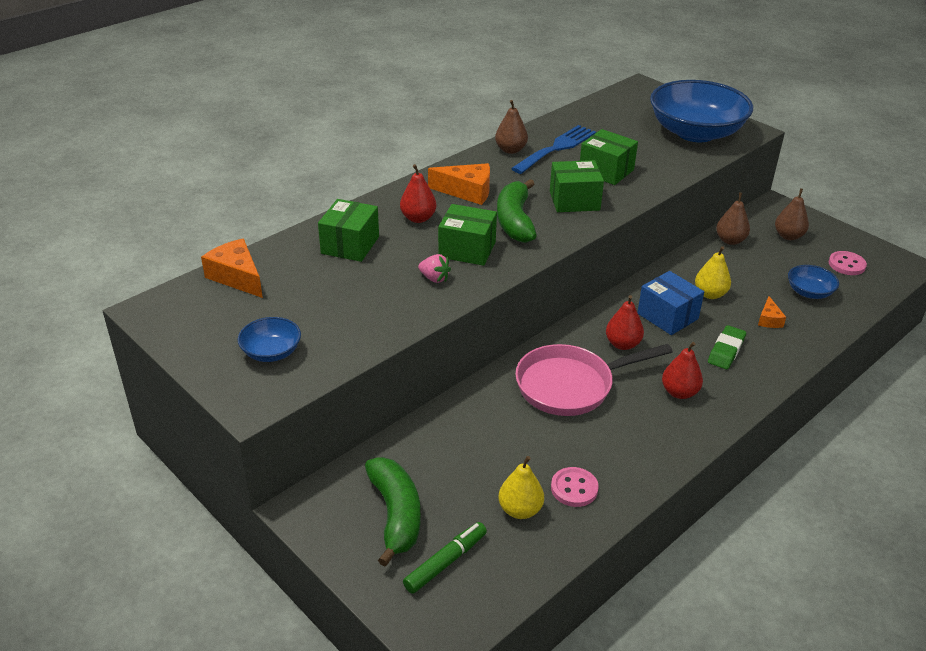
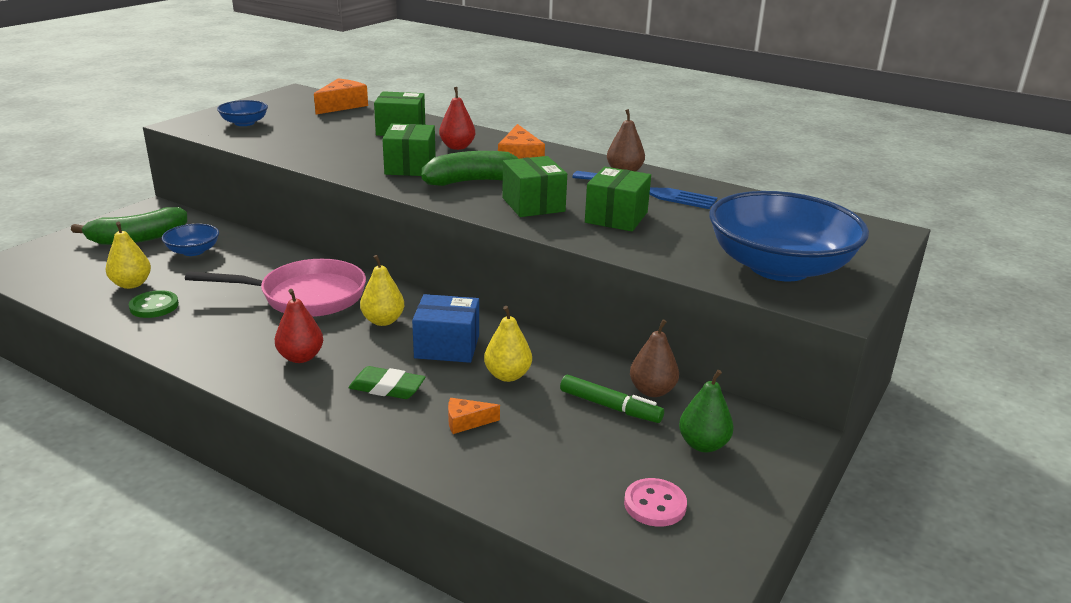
camera: 75 degrees right, 10 degrees down
(434, 278) = (357, 159): pink strawberry -> none
(445, 562) = (79, 260): green marker -> green marker (610, 407)
(570, 386) = (306, 296): pink pan -> pink pan turned 120 degrees clockwise
(574, 488) = (154, 306): pink button -> green button
(622, 344) = (383, 321): red pear -> yellow pear
(667, 316) = (447, 346): blue box -> blue box turned 60 degrees clockwise
(788, 236) = (703, 445): brown pear -> green pear
(809, 292) = (552, 460): blue bowl -> blue bowl (193, 251)

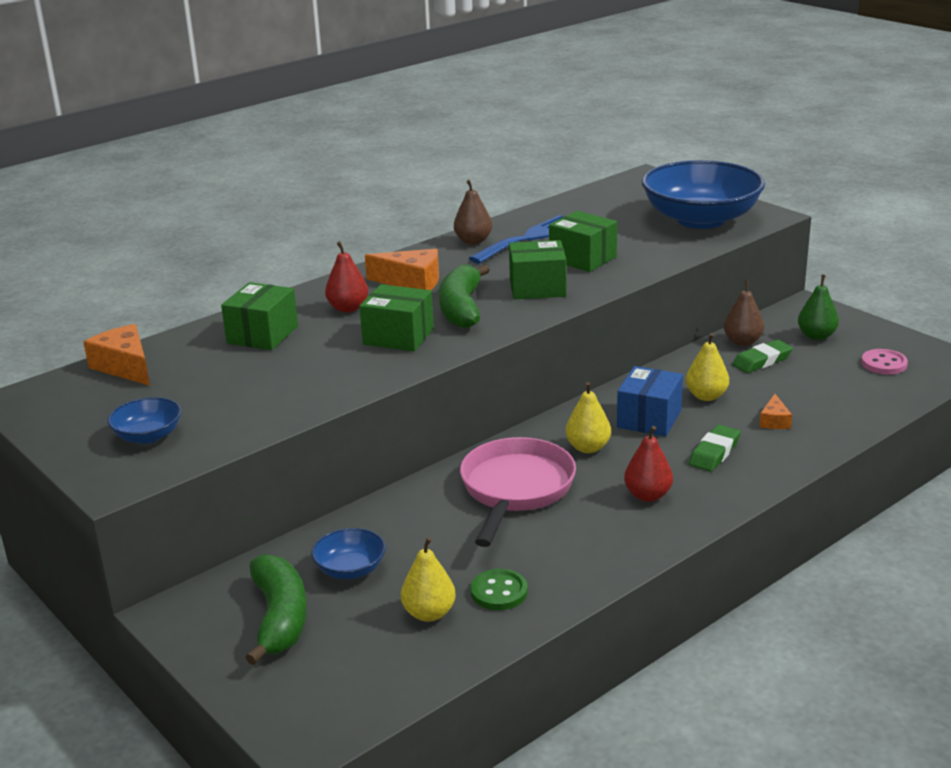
camera: 70 degrees left, 0 degrees up
(610, 407) = (762, 361): green marker -> green eraser

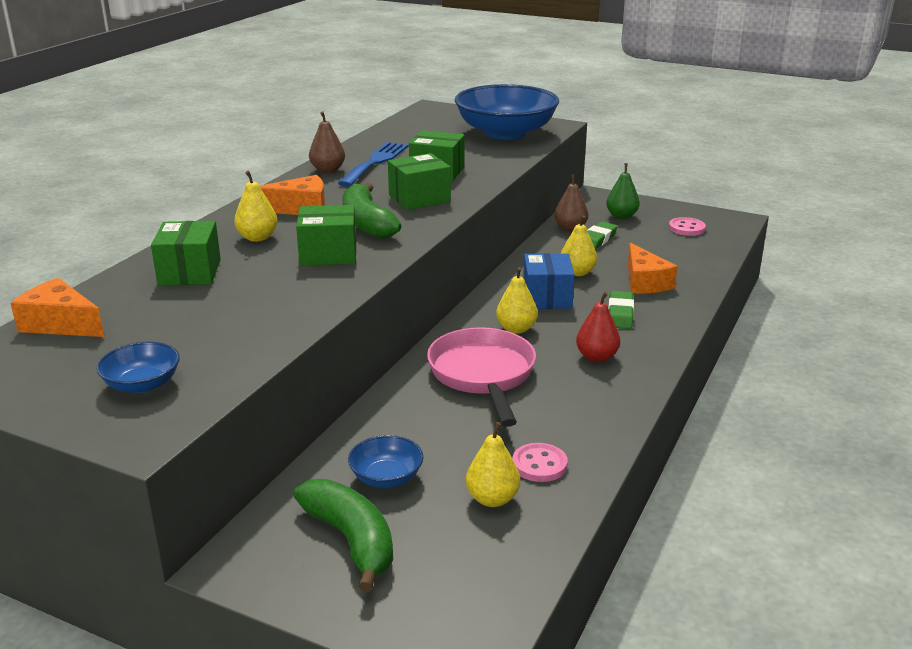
camera: 25 degrees left, 0 degrees up
(348, 308) = (257, 238): red pear -> yellow pear
(499, 592) = (539, 464): green button -> pink button
(774, 421) = (644, 282): orange cheese -> orange cheese, size x1.79

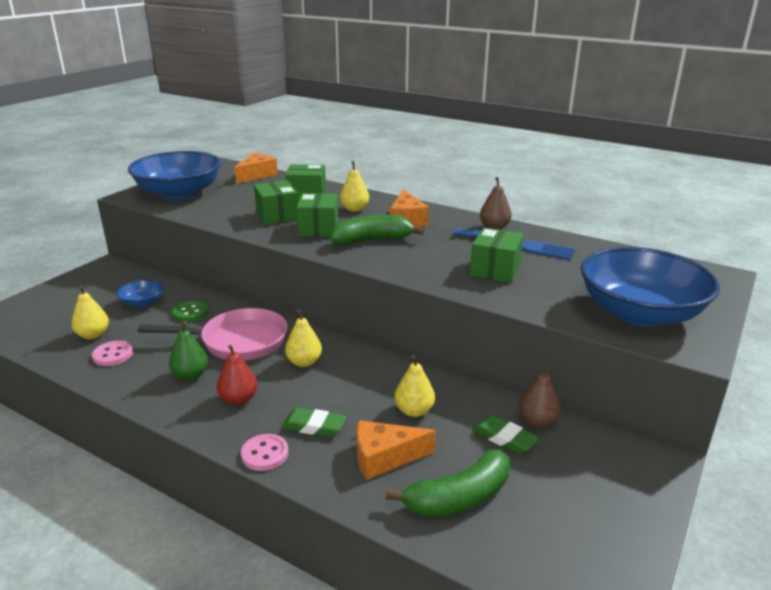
camera: 95 degrees right, 0 degrees up
(142, 384) = (179, 193): blue bowl -> blue bowl, size x2.24
(351, 540) = (96, 293): green banana -> green banana (459, 497)
(414, 425) = (190, 313): none -> green button
(419, 198) = (424, 260): green box -> green box (277, 215)
(547, 297) = (360, 385): blue box -> none
(621, 216) = (589, 473): green pear -> green pear (190, 375)
(686, 228) = (557, 534): pink button -> pink button (265, 454)

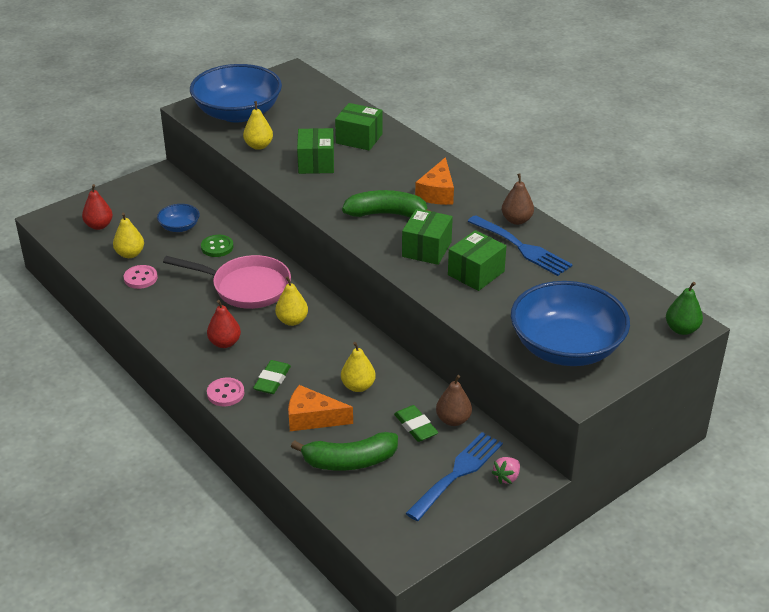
camera: 20 degrees right, 10 degrees up
(49, 316) = (99, 226): none -> red pear
(190, 375) = (195, 312): green pear -> green pear (681, 329)
(257, 175) = (324, 97): orange cheese -> none
(314, 426) = (272, 380): green eraser -> green eraser turned 75 degrees clockwise
(318, 228) = (346, 189): green box -> green box (426, 249)
(354, 209) = (395, 168): yellow pear -> yellow pear (259, 146)
(588, 478) = (458, 473): none -> blue fork
(641, 469) = (507, 477): none -> pink strawberry

